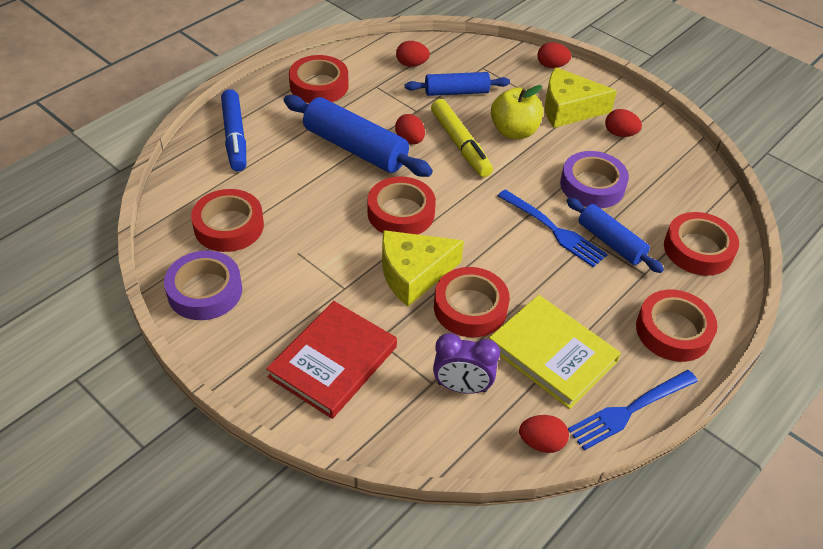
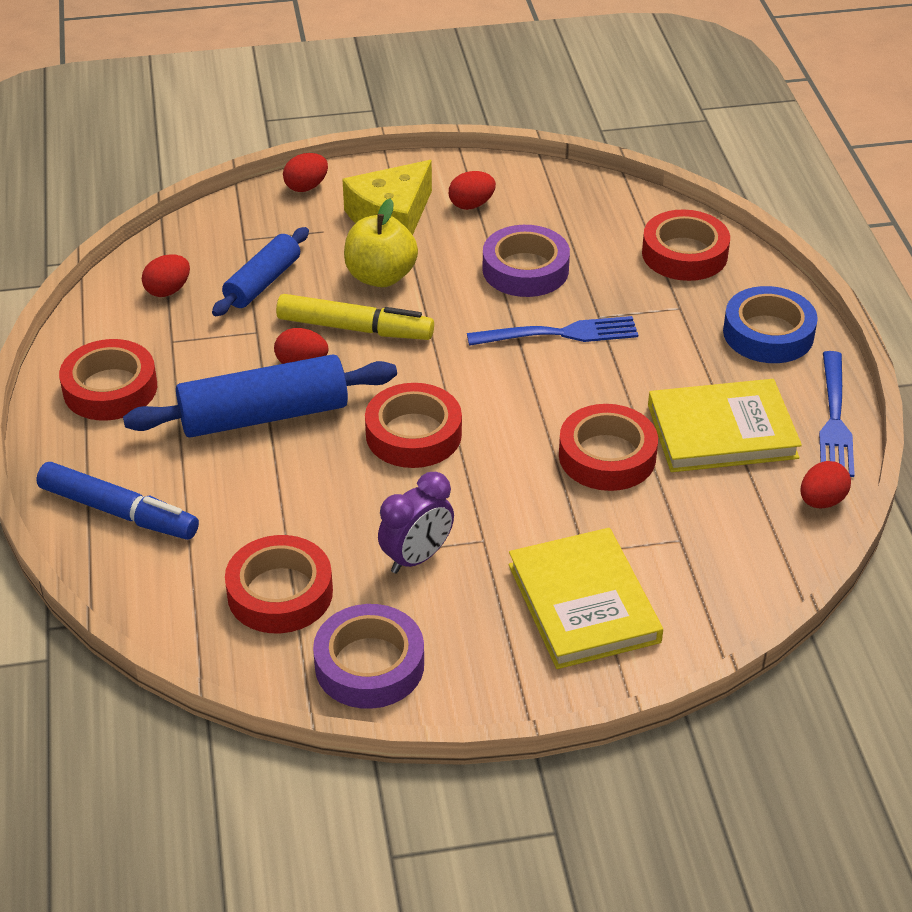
camera: 50 degrees left, 5 degrees down
(333, 362) = (583, 603): red book -> yellow book
(413, 274) = (517, 473): yellow cheese -> none
(462, 387) = (706, 520): purple clock -> purple clock (417, 557)
(611, 242) = (617, 305): blue rolling pin -> none
(673, 331) = (768, 333): red tape -> blue tape

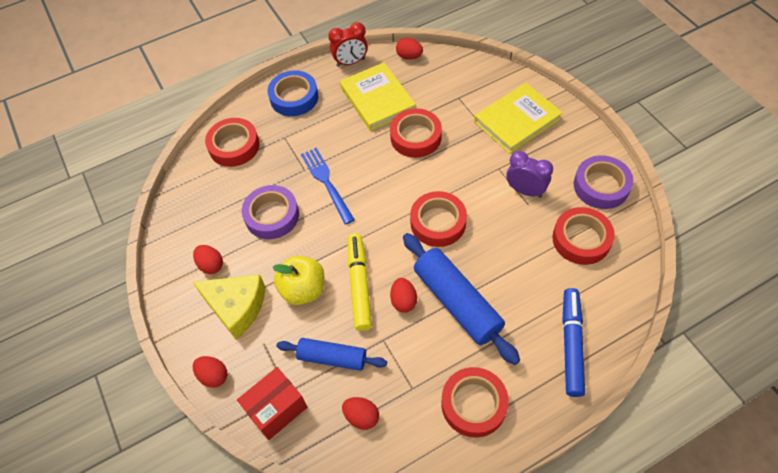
camera: 105 degrees left, 15 degrees up
(228, 227) = (276, 409): none -> red box
(834, 419) = (350, 62): blue fork -> red clock

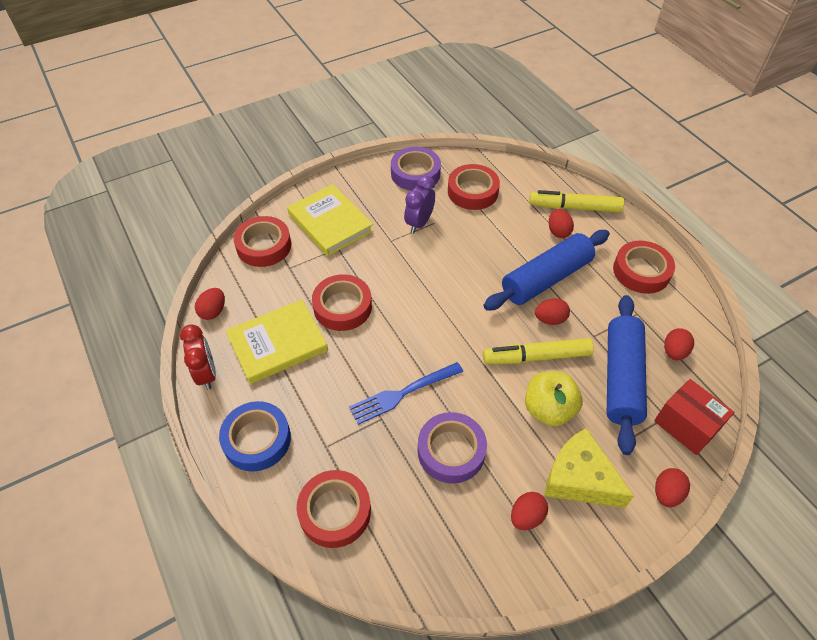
camera: 95 degrees left, 5 degrees down
(236, 307) = (579, 479): yellow cheese -> yellow cheese turned 75 degrees counterclockwise
(332, 358) = (621, 378): blue rolling pin -> blue rolling pin, size x1.60
(438, 222) = (457, 290): red tape -> red tape (264, 246)
(528, 322) = (558, 231): none -> red egg
(571, 345) = (575, 207): blue marker -> yellow marker

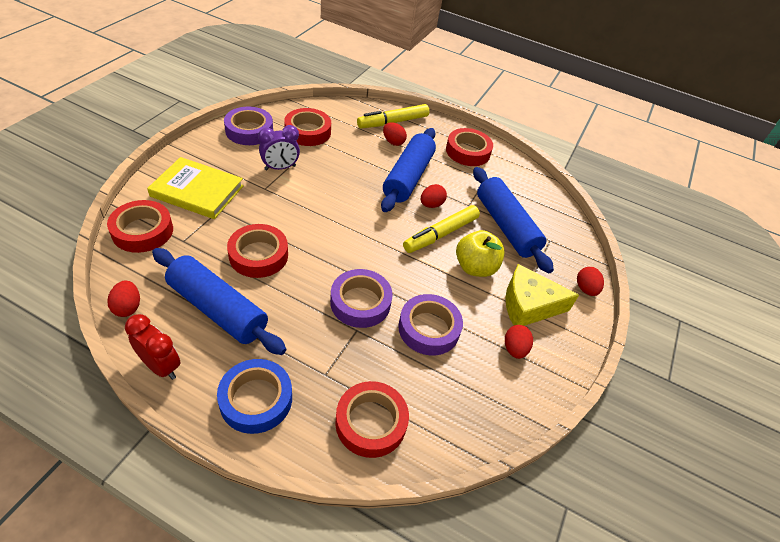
camera: 40 degrees left, 5 degrees down
(278, 344) = (218, 309): yellow book -> blue rolling pin
(403, 393) = (360, 302): blue fork -> purple tape
(419, 223) = (280, 168): purple clock -> purple clock turned 105 degrees counterclockwise
(674, 352) = (525, 197): red egg -> none
(686, 425) = (565, 240): red box -> none

